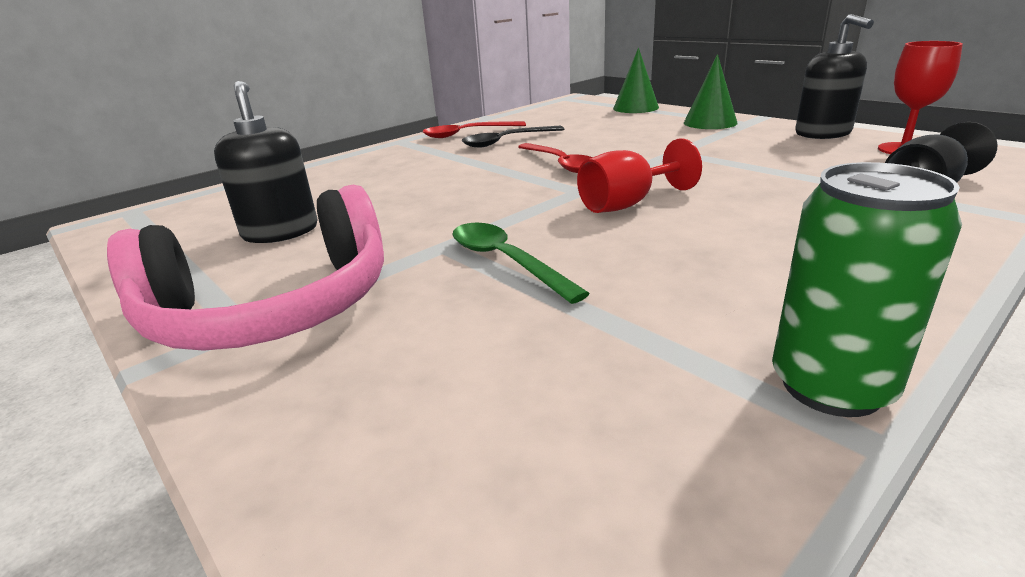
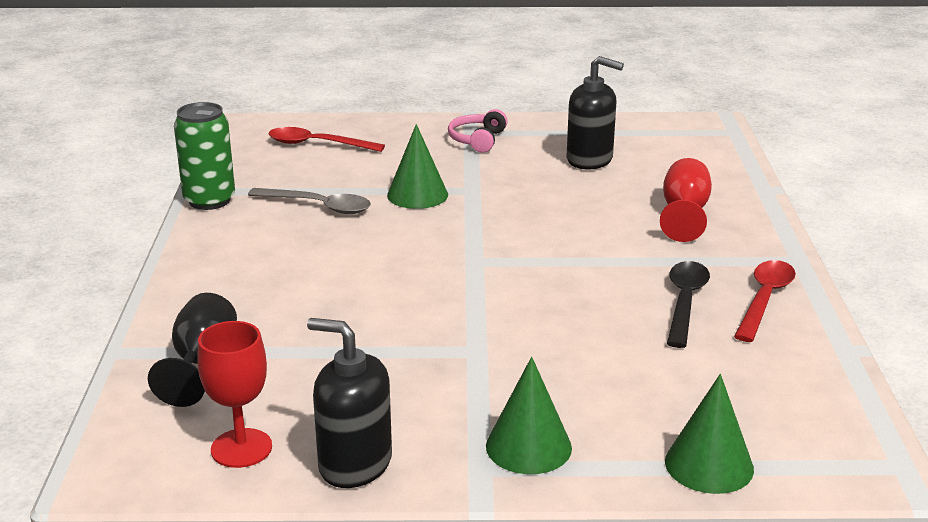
camera: 130 degrees right, 0 degrees up
(273, 308) = (477, 140): pink headphones -> pink headphones, size x0.46
(506, 261) = (417, 195): green spoon -> green cone
(560, 164) = (552, 287): red spoon -> red spoon (317, 144)
(627, 204) = (415, 260): red goblet -> red goblet (684, 214)
(647, 294) = (318, 206): none -> grey spoon

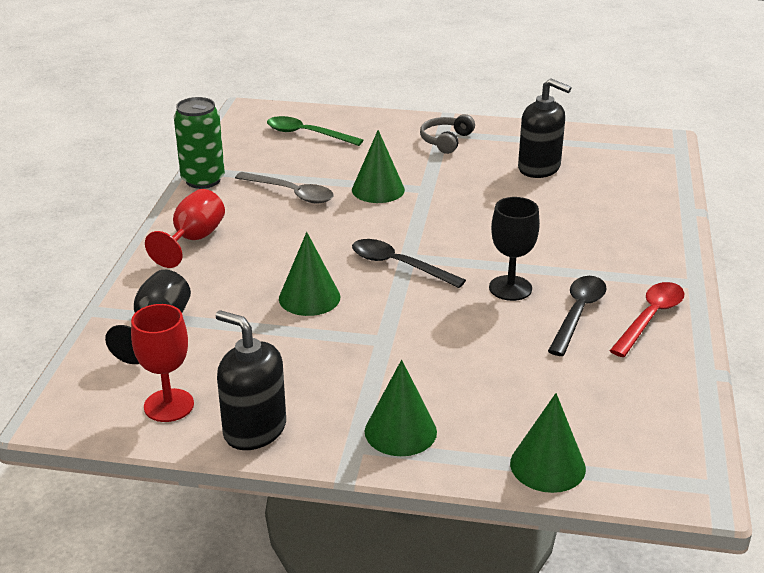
camera: 10 degrees right, 5 degrees up
(317, 144) = (307, 134): red spoon -> green spoon
(375, 314) = (309, 297): none -> green cone
(467, 271) = (399, 265): none -> black spoon
(477, 140) = (446, 141): pink headphones -> grey headphones
(601, 283) = (510, 288): none -> black goblet
(684, 214) = (606, 228): red goblet -> red goblet (193, 240)

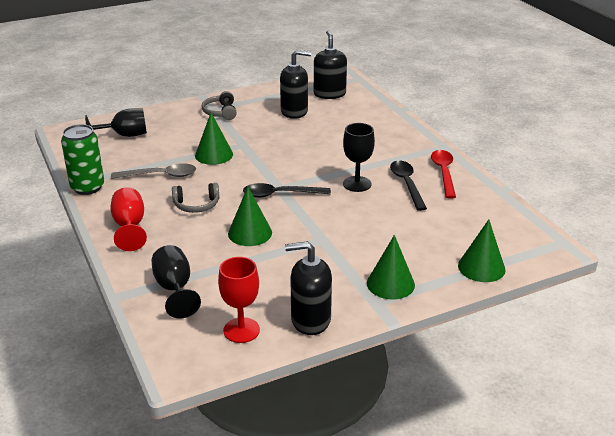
camera: 35 degrees left, 0 degrees up
(290, 242) = (196, 205): none -> grey headphones
(307, 134) = (125, 135): green spoon -> black goblet
(614, 159) = (329, 94): none -> black soap dispenser

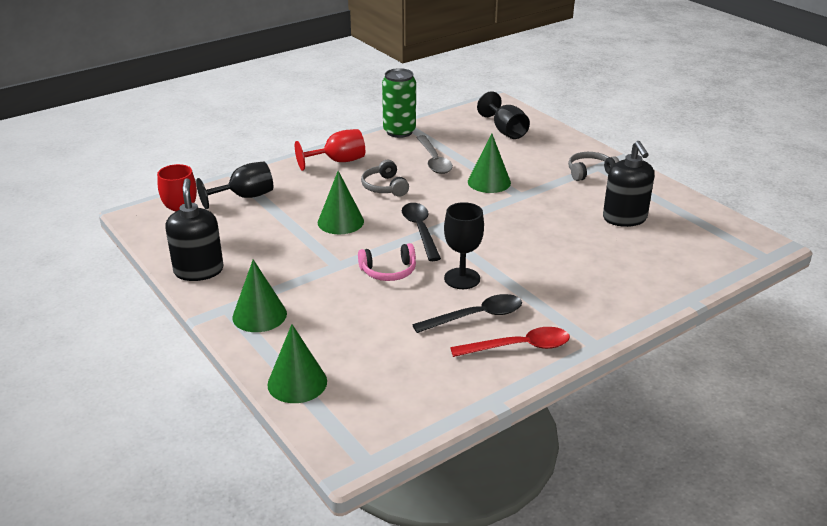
camera: 80 degrees right, 0 degrees up
(329, 94) = (696, 239): black soap dispenser -> none
(338, 215) = (388, 271): none -> pink headphones

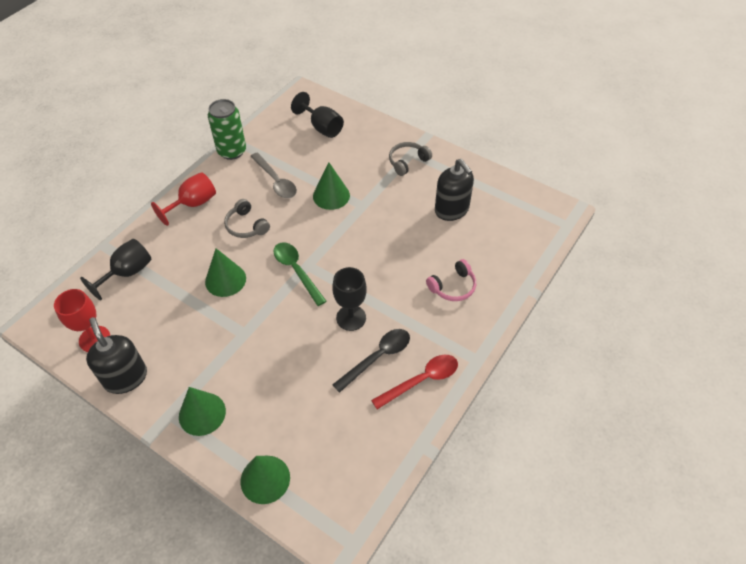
camera: 20 degrees left, 20 degrees up
(388, 271) = (289, 327): pink headphones -> pink headphones (453, 286)
(420, 230) = (296, 271): black spoon -> green spoon

